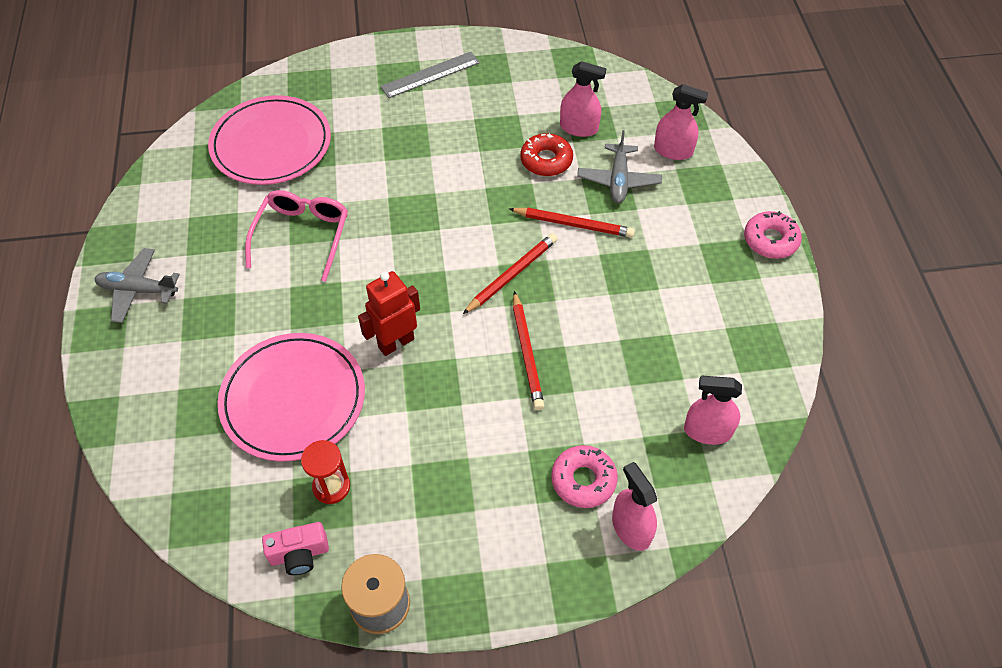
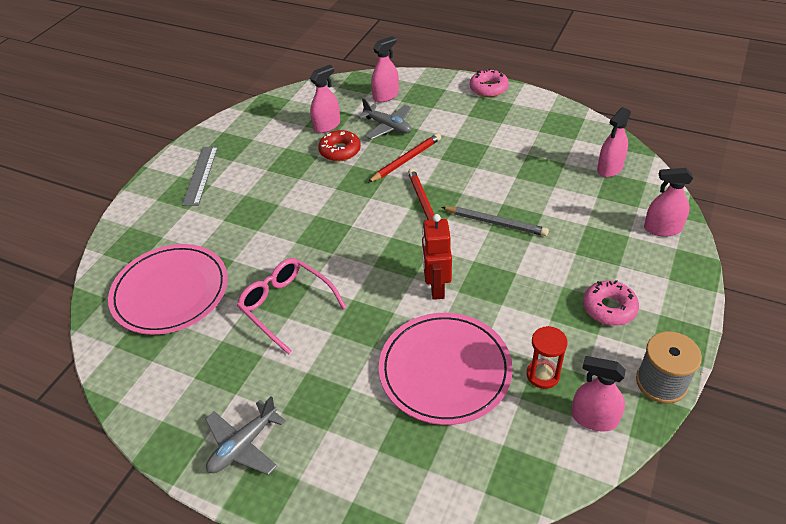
camera: 55 degrees left, 10 degrees down
(299, 554) = (594, 418): pink camera -> pink spray bottle
(526, 353) = (496, 223): red pencil -> grey pencil
(583, 480) = (614, 236): pink donut -> pink donut (609, 308)

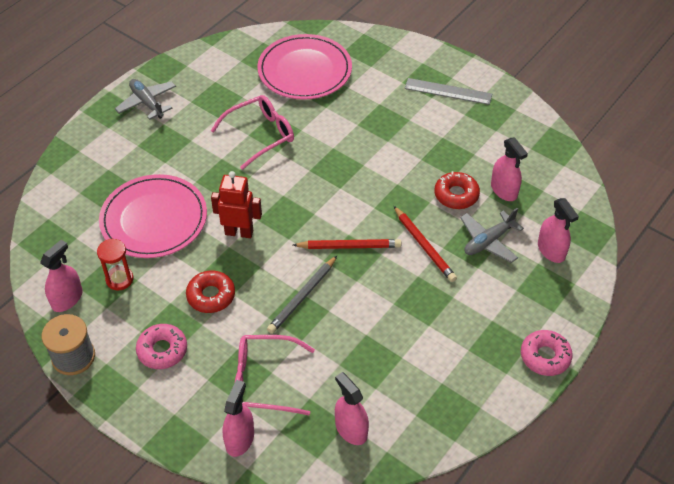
camera: 100 degrees right, 5 degrees up
(526, 288) = (211, 296): none -> red donut
(597, 227) = (264, 380): none -> pink glasses

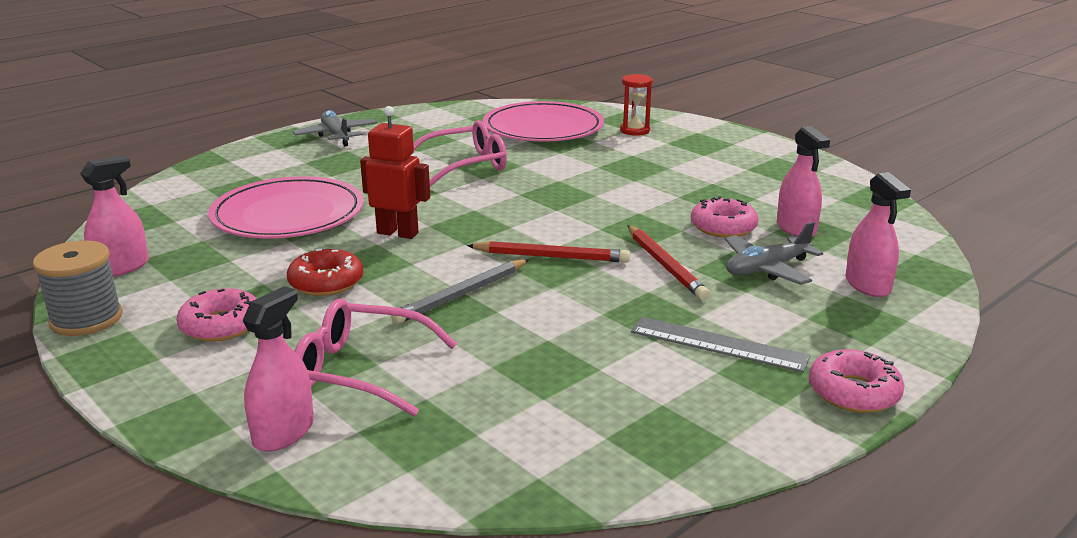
camera: 10 degrees right, 25 degrees down
(119, 279) = (206, 257): red hourglass -> red hourglass (634, 131)
(351, 429) = (483, 442): pink spray bottle -> none
(448, 91) = (727, 152): grey ruler -> grey ruler (718, 344)
(456, 195) = (723, 227): red donut -> pink donut

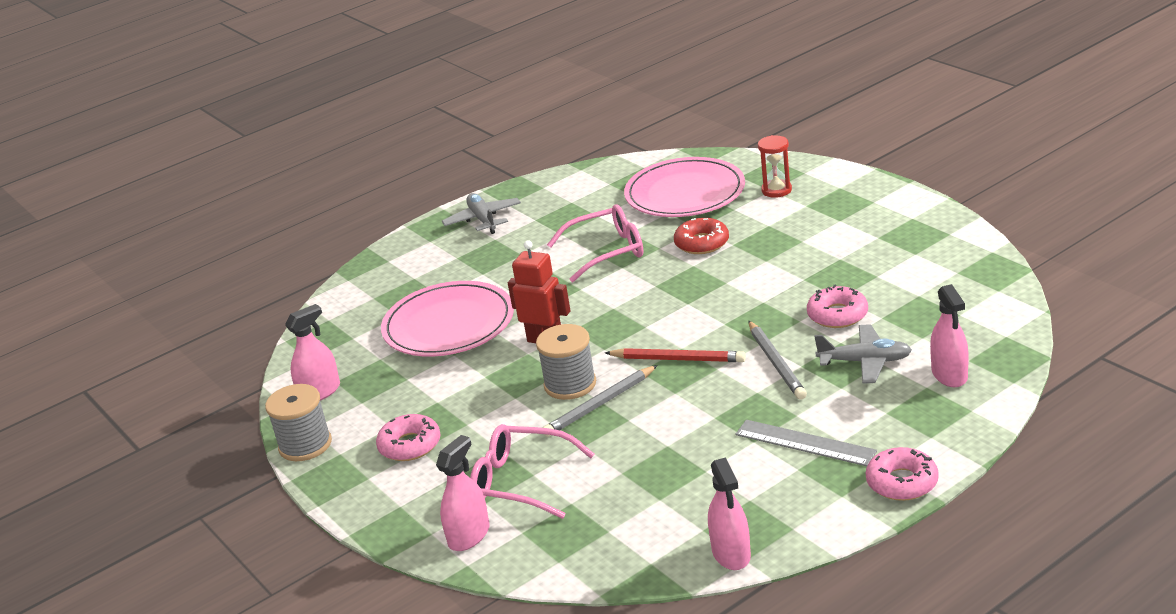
camera: 10 degrees right, 5 degrees up
(326, 282) = (488, 398): red donut -> red donut (702, 243)
(426, 274) = (570, 384): none -> grey spool
(665, 265) = (776, 363): red pencil -> grey pencil
(767, 269) = (865, 362): grey plane -> grey plane turned 150 degrees counterclockwise
(796, 228) = (904, 312): pink spray bottle -> pink spray bottle (731, 554)

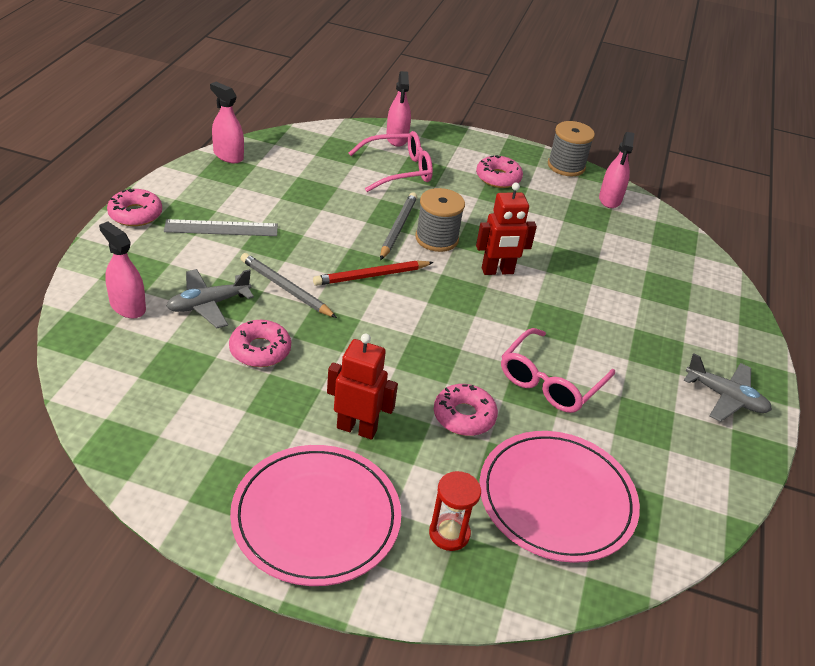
camera: 135 degrees right, 10 degrees up
(448, 324) = (593, 269): pink plate -> pink plate (316, 517)
(702, 243) = (464, 416): red donut -> pink donut
(794, 250) = (357, 428): none -> red robot

